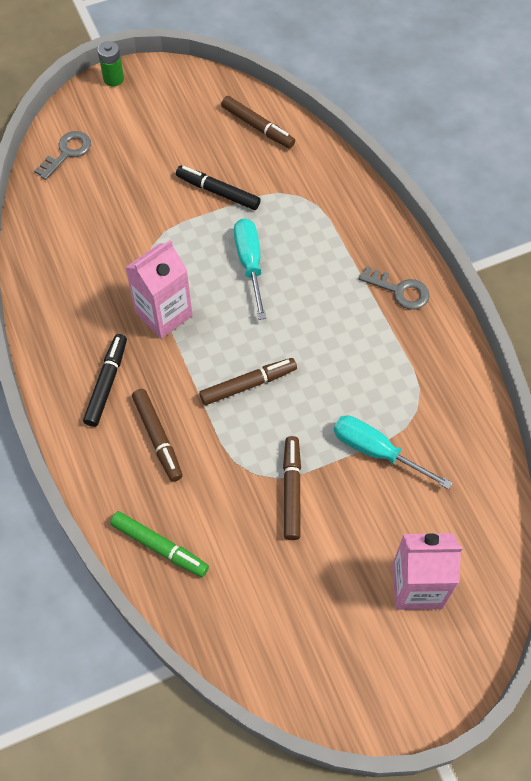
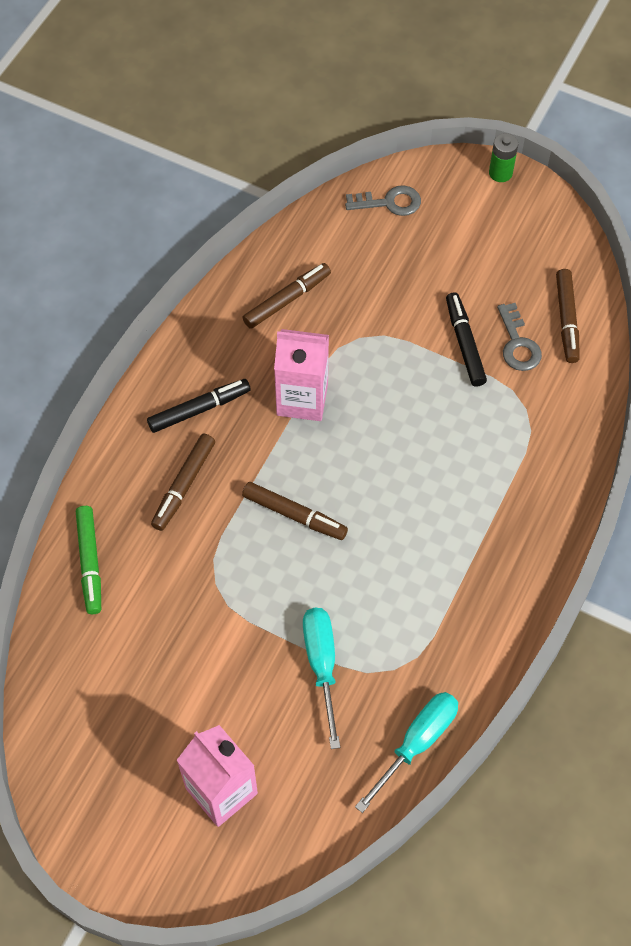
camera: 50 degrees right, 0 degrees up
(250, 264) = (415, 425): turquoise screwdriver -> turquoise screwdriver (416, 743)
(292, 490) = (225, 624): brown marker -> brown marker (287, 300)
(399, 291) = (505, 566): grey key -> grey key (517, 344)

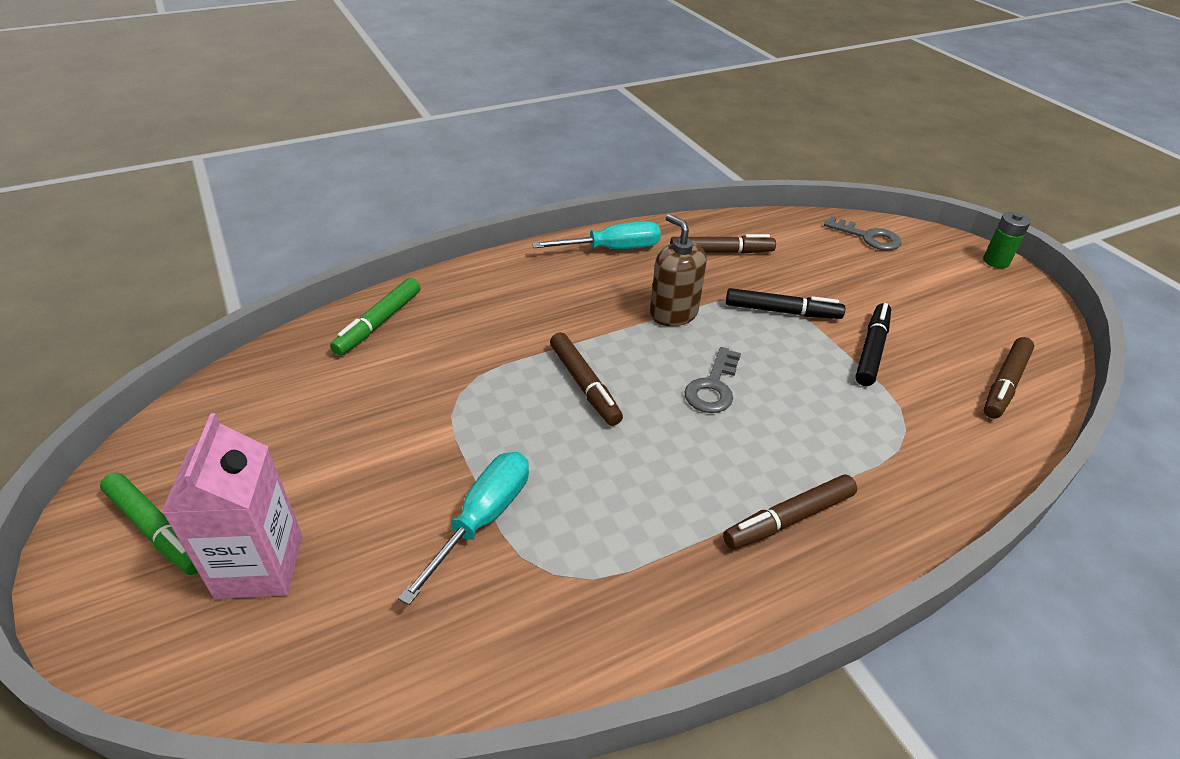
camera: 35 degrees right, 20 degrees down
(130, 819) = (156, 530): none -> green marker
(183, 485) = (511, 316): brown marker -> brown marker (789, 519)
(199, 409) = (577, 279): black marker -> black marker (782, 311)
(302, 399) = (673, 313): pink carton -> brown soap dispenser
(416, 743) = (504, 672): turquoise screwdriver -> turquoise screwdriver (612, 249)
(517, 344) = (932, 376): grey key -> grey key (713, 387)

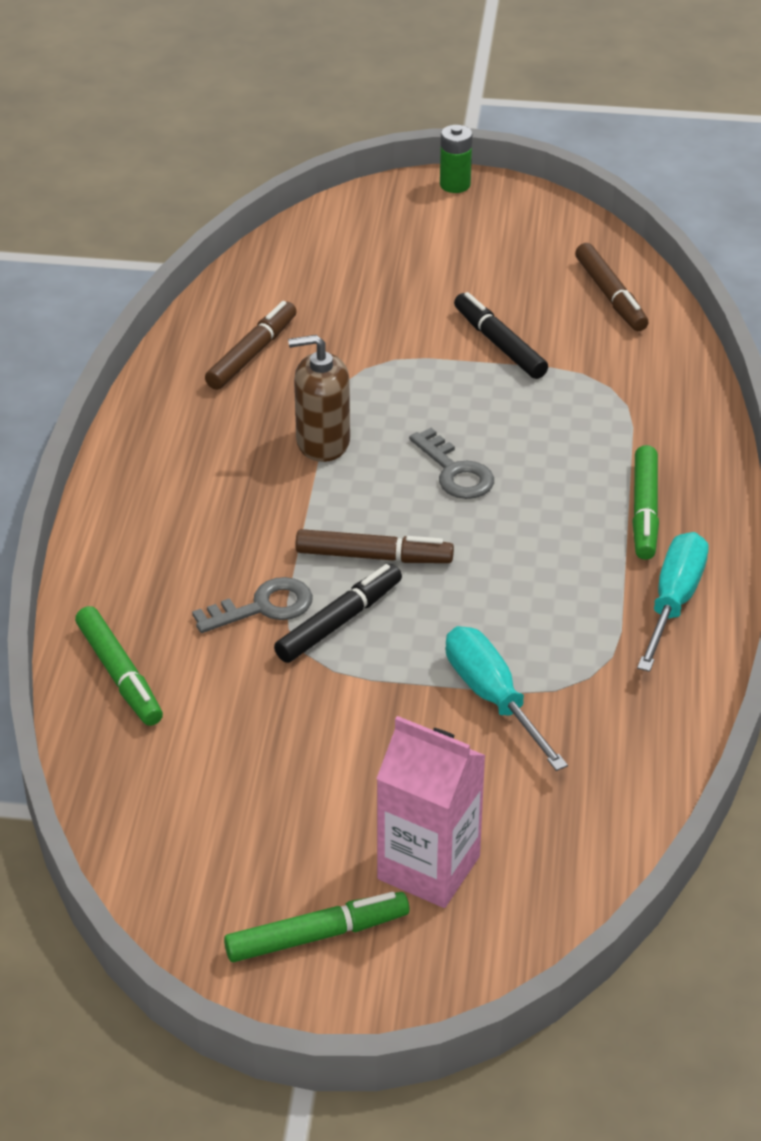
camera: 55 degrees left, 0 degrees up
(612, 249) = (162, 432): turquoise screwdriver -> turquoise screwdriver (673, 602)
(782, 311) = (392, 367): black marker -> black marker (339, 622)
(789, 519) = (644, 511): brown marker -> green marker
(868, 237) = (333, 238): grey key -> grey key (263, 607)

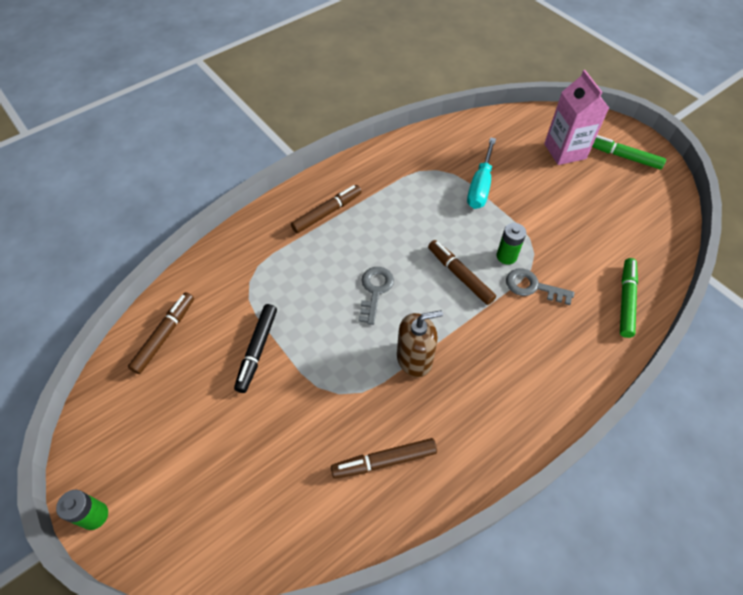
camera: 135 degrees left, 15 degrees up
(322, 442) = (414, 359): brown soap dispenser -> brown soap dispenser turned 60 degrees counterclockwise
(339, 622) = (506, 256): black marker -> green battery
(644, 511) = (327, 213): green marker -> brown marker
(673, 602) = (370, 172): turquoise screwdriver -> none

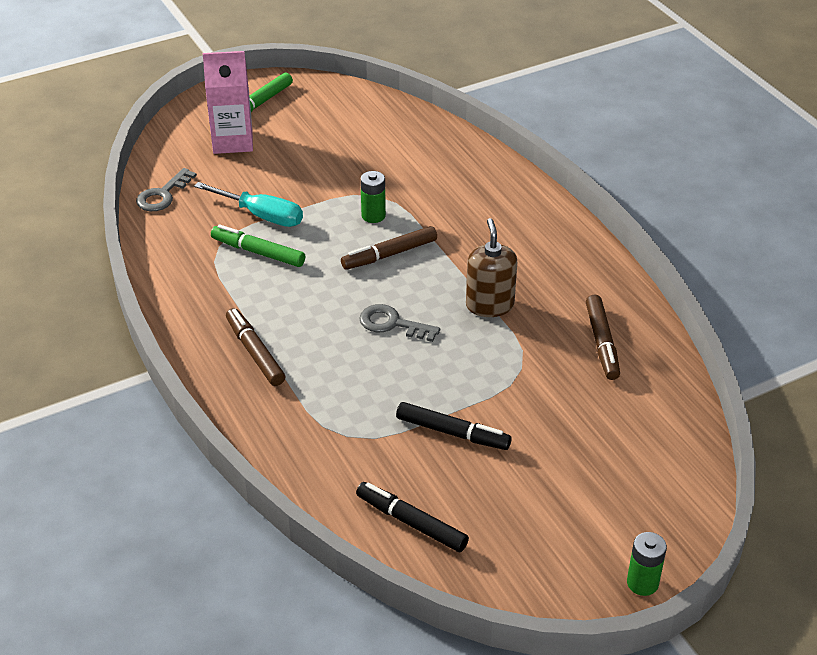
camera: 80 degrees left, 15 degrees down
(165, 335) = (411, 522): brown marker -> black marker
(533, 287) = (419, 205): grey key -> grey key (163, 195)
(626, 300) = (452, 150): green marker -> green marker (258, 252)

